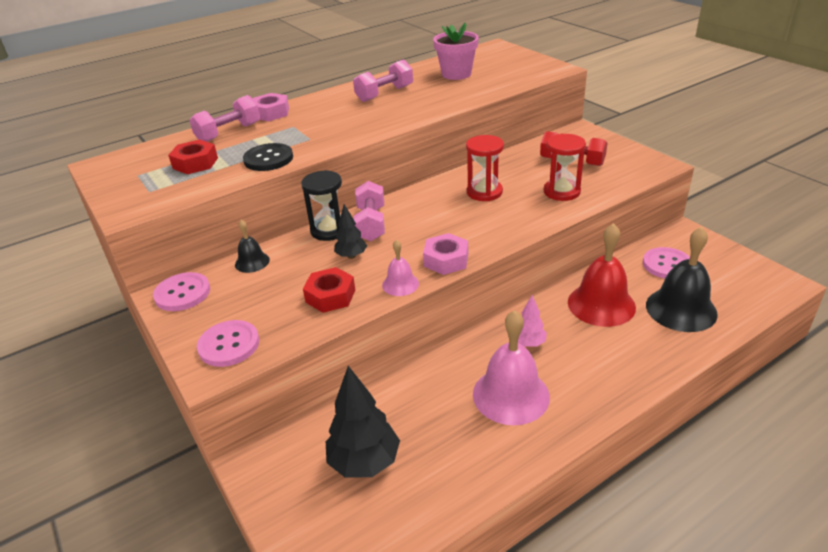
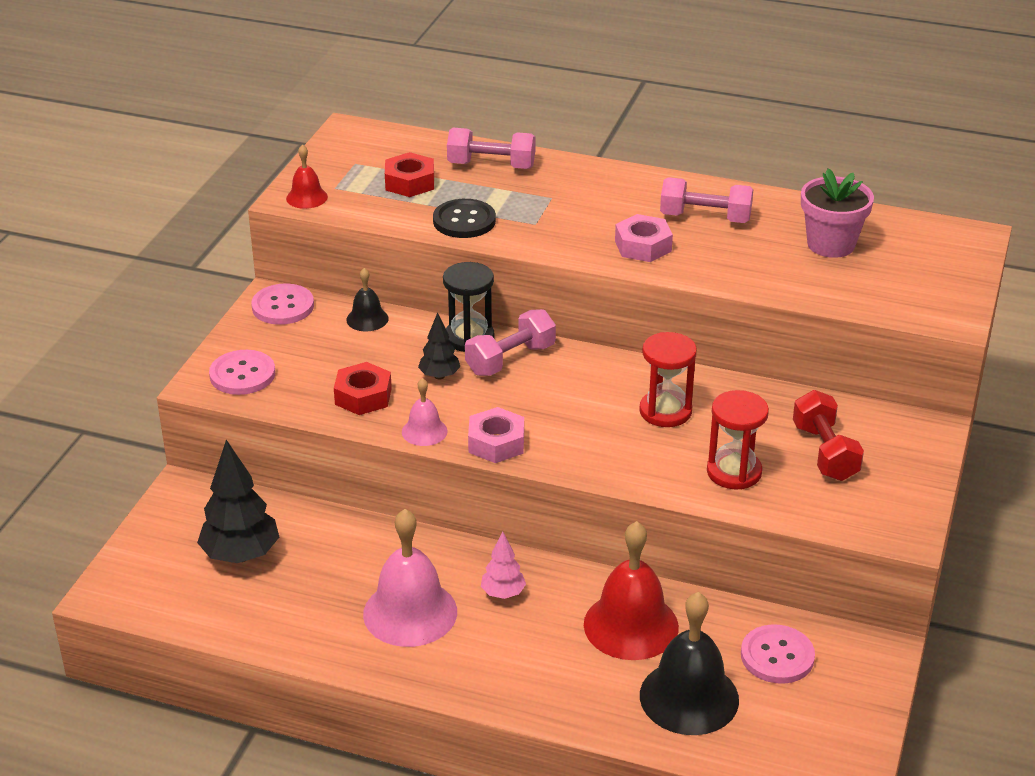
camera: 50 degrees right, 0 degrees up
(139, 205) = (307, 197): none -> red bell
(271, 113) = (565, 166): pink nut -> pink nut (643, 246)

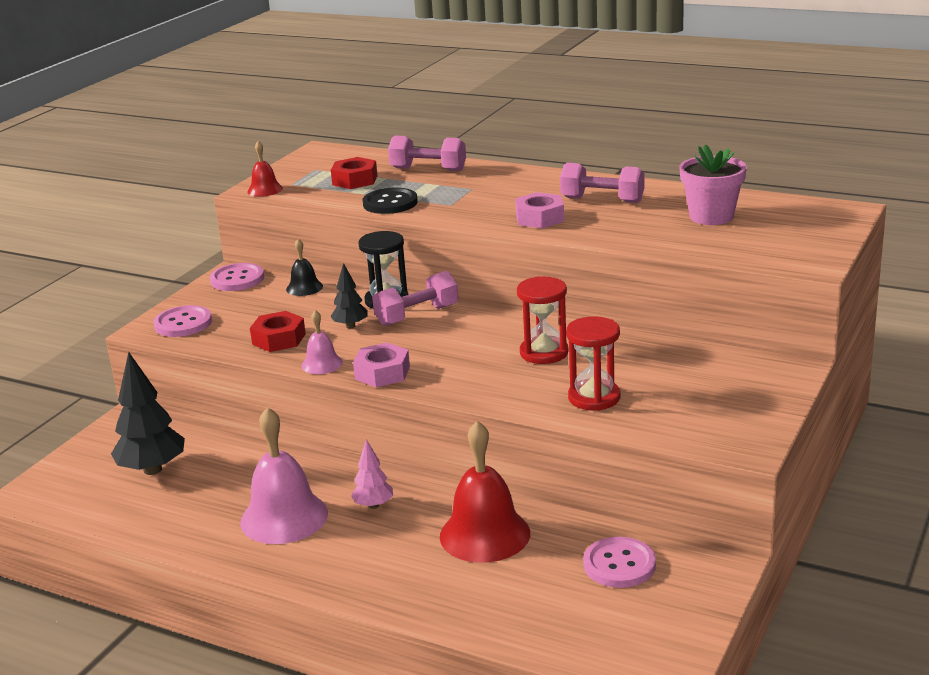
camera: 10 degrees right, 10 degrees down
(689, 697) = (523, 595): black bell -> none
(824, 452) = (685, 385): red dumbbell -> none

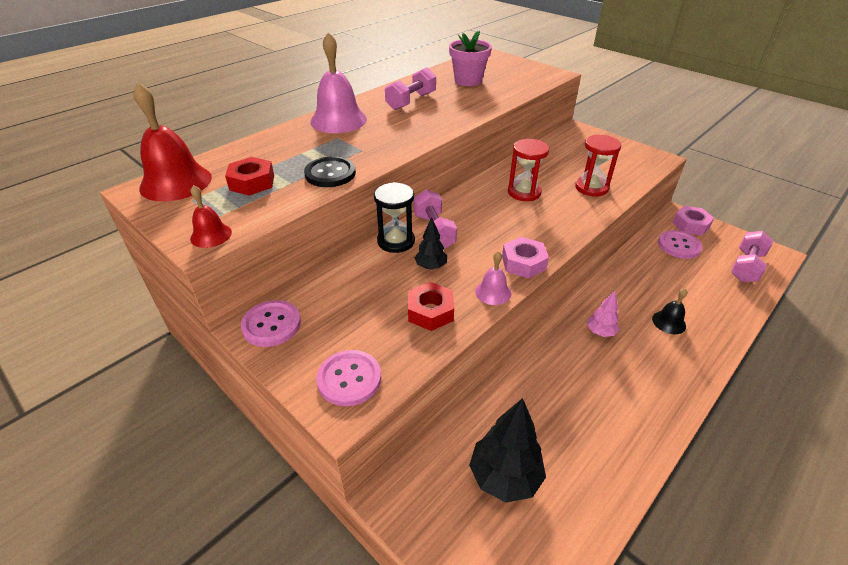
camera: 75 degrees left, 15 degrees up
(284, 517) = (608, 385): pink bell -> pink bell (338, 120)
(304, 287) = (332, 282): black bell -> black bell (669, 322)
(428, 169) = (272, 147): pink dumbbell -> pink dumbbell (746, 266)
(484, 534) = (643, 287): red bell -> red bell (176, 182)
(540, 218) = (423, 124): pink nut -> pink nut (690, 225)

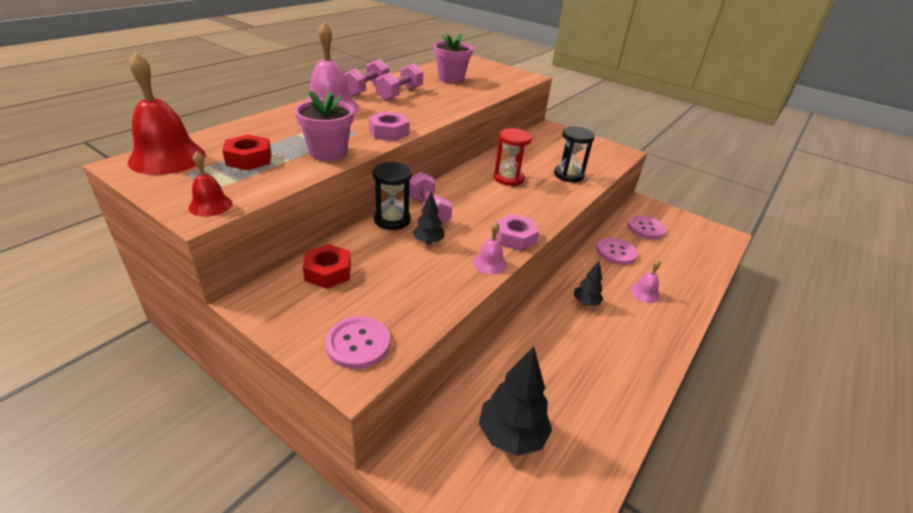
camera: 10 degrees left, 5 degrees down
(271, 325) = (273, 296): pink button -> pink button (616, 252)
(330, 174) = (328, 153): black button -> pink flower pot
(430, 311) = (432, 281): red nut -> red nut (328, 272)
(591, 188) = (568, 175): red hourglass -> black hourglass
(600, 332) = (586, 303): pink tree -> black tree
(669, 322) = (645, 293): black bell -> pink bell
(690, 225) = (654, 211): pink nut -> pink nut (389, 132)
(746, 266) = (704, 245): pink dumbbell -> pink dumbbell (366, 90)

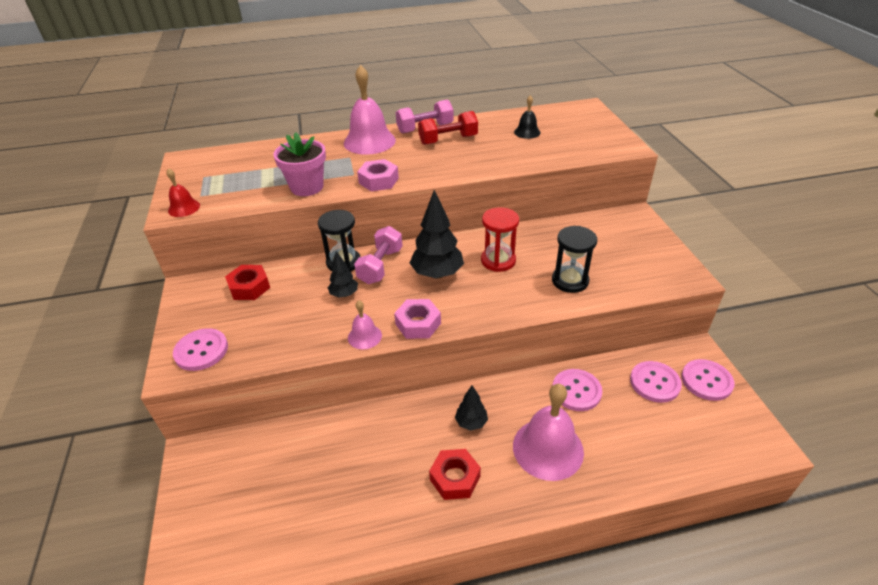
camera: 45 degrees right, 5 degrees up
(167, 158) = (209, 160): red bell -> none
(249, 159) = (251, 176): red nut -> red nut (455, 478)
(399, 94) = (448, 140): pink dumbbell -> red dumbbell
(451, 79) = (527, 132): pink flower pot -> black bell
(511, 435) = (271, 487): black tree -> black tree (437, 274)
(645, 293) = (548, 448): pink bell -> pink bell, size x1.97
(666, 216) = (706, 381): none -> pink button

